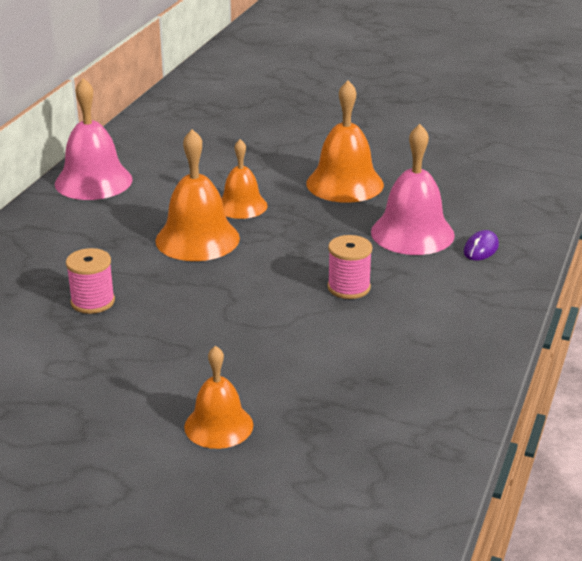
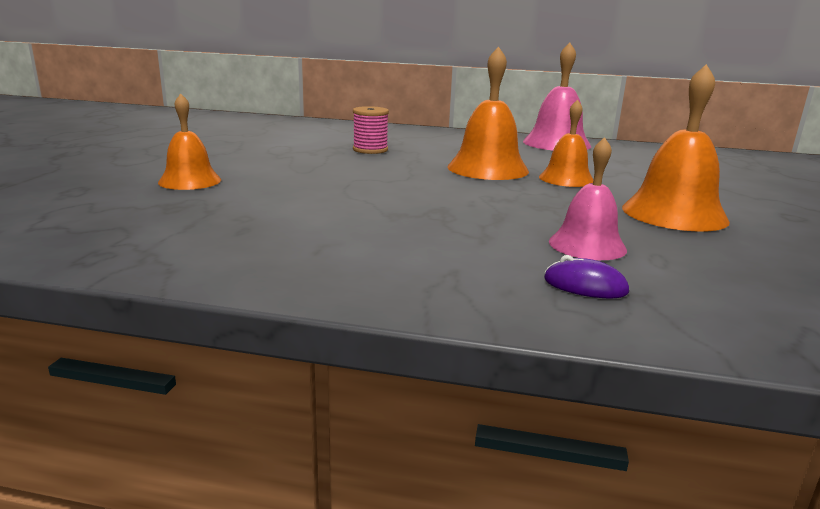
camera: 80 degrees right, 10 degrees down
(349, 287) = (430, 217): pink spool -> none
(412, 233) = (587, 245): pink bell -> pink bell, size x0.64

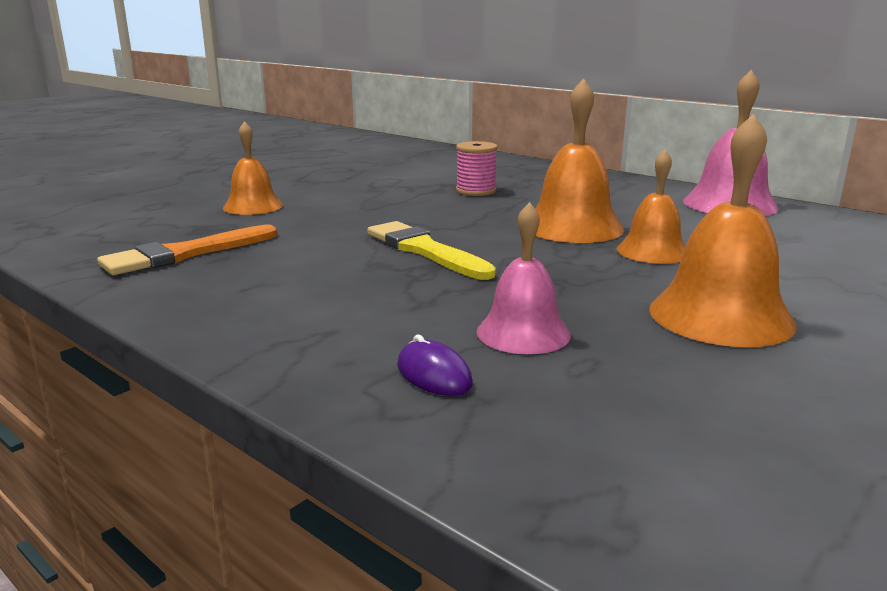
camera: 30 degrees right, 0 degrees up
(199, 231) = (185, 254): none -> orange brush
(413, 198) = (424, 250): none -> yellow brush

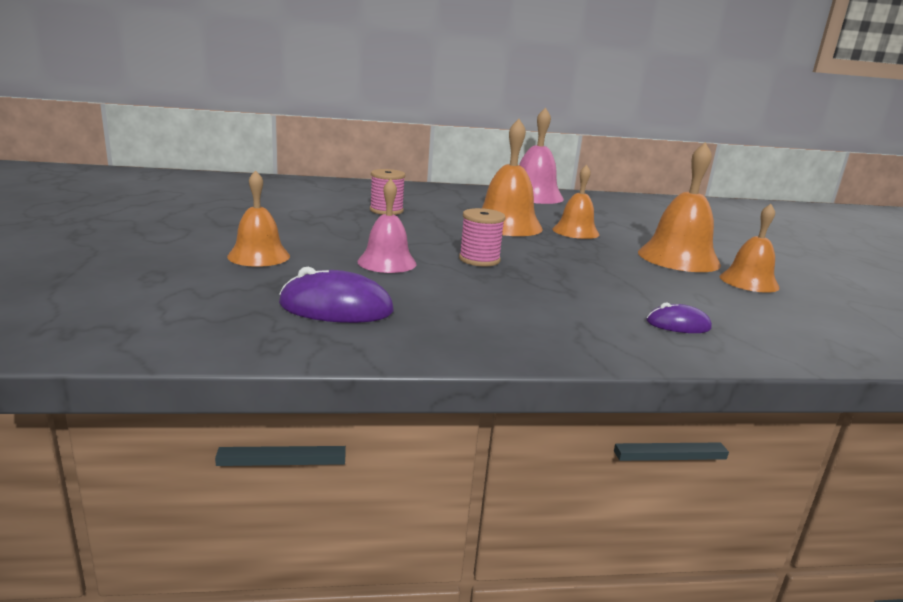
camera: 50 degrees left, 0 degrees up
(185, 254) = (336, 308): orange brush -> purple mouse
(424, 250) = (479, 259): yellow brush -> pink spool
(523, 332) = (647, 291): pink bell -> pink bell (387, 262)
(750, 377) = (749, 282): none -> orange bell

